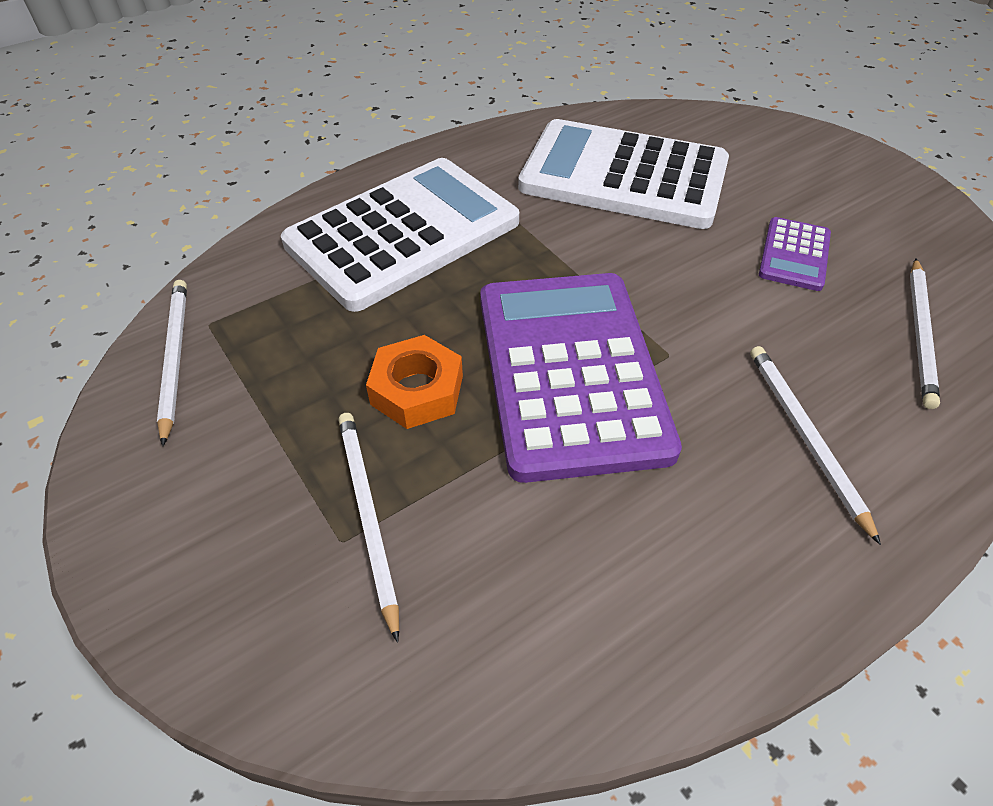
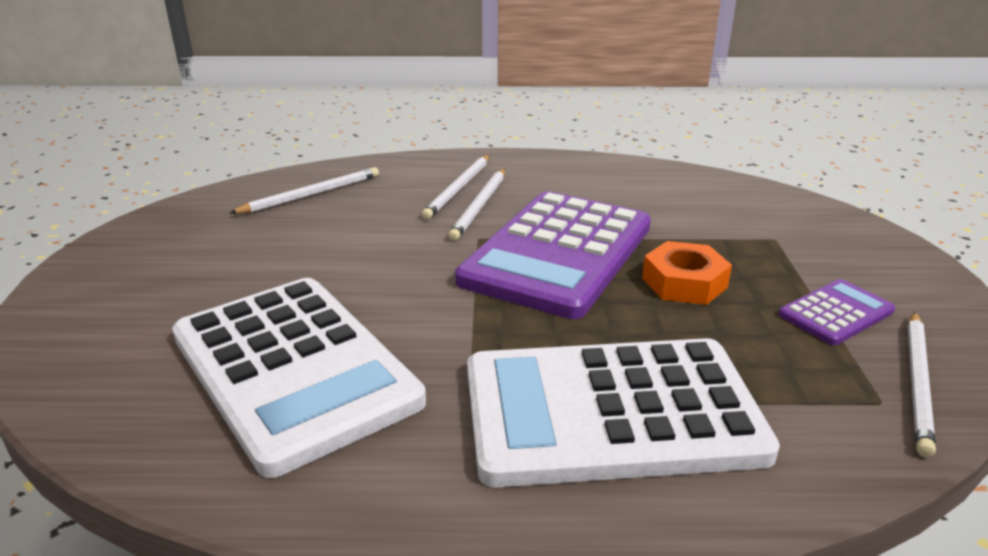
camera: 145 degrees left, 20 degrees down
(368, 515) = (753, 242): white pencil -> white pencil (480, 206)
(794, 255) = (290, 250): purple calculator -> purple calculator (835, 313)

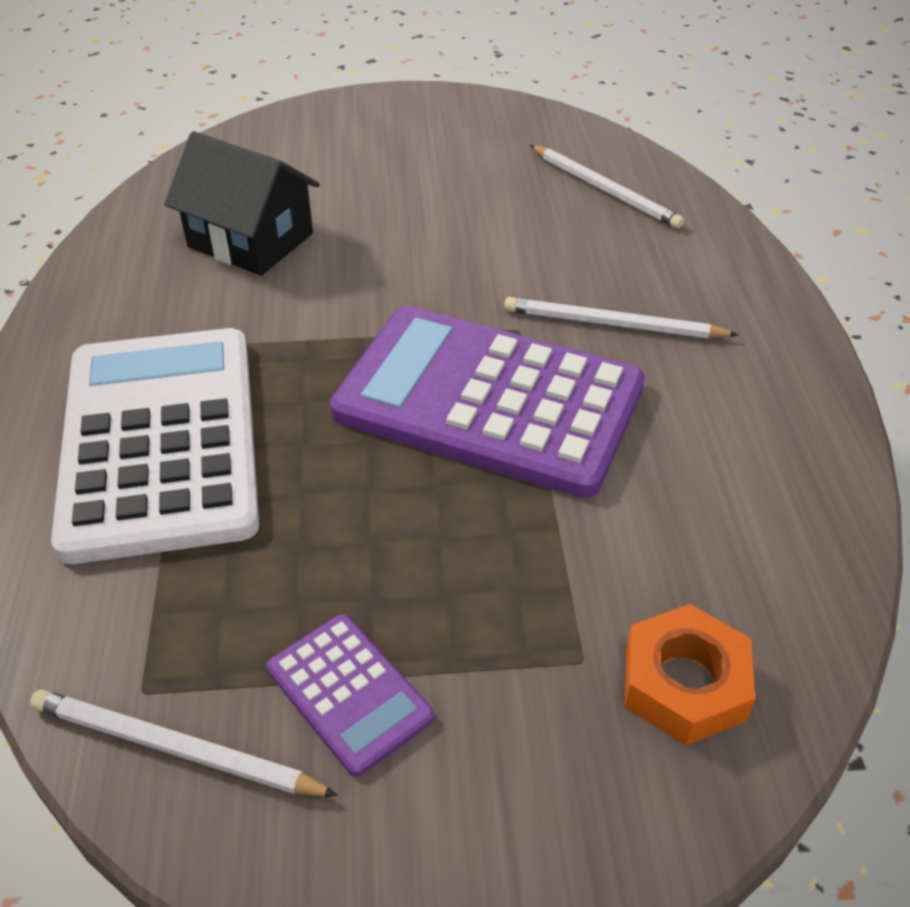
camera: 85 degrees right, 15 degrees up
(294, 369) = (250, 240): white calculator -> black house
(458, 189) = (662, 301): white pencil -> none
(684, 282) = (424, 524): orange nut -> orange nut (684, 683)

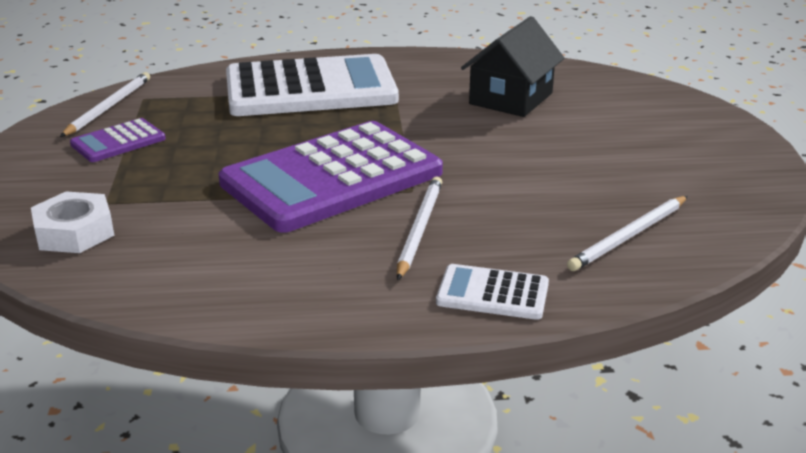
camera: 90 degrees right, 15 degrees down
(488, 401) = (332, 178): purple calculator -> purple calculator turned 150 degrees counterclockwise
(684, 683) = (74, 232): orange nut -> white nut
(733, 278) = (492, 293): none -> white calculator

